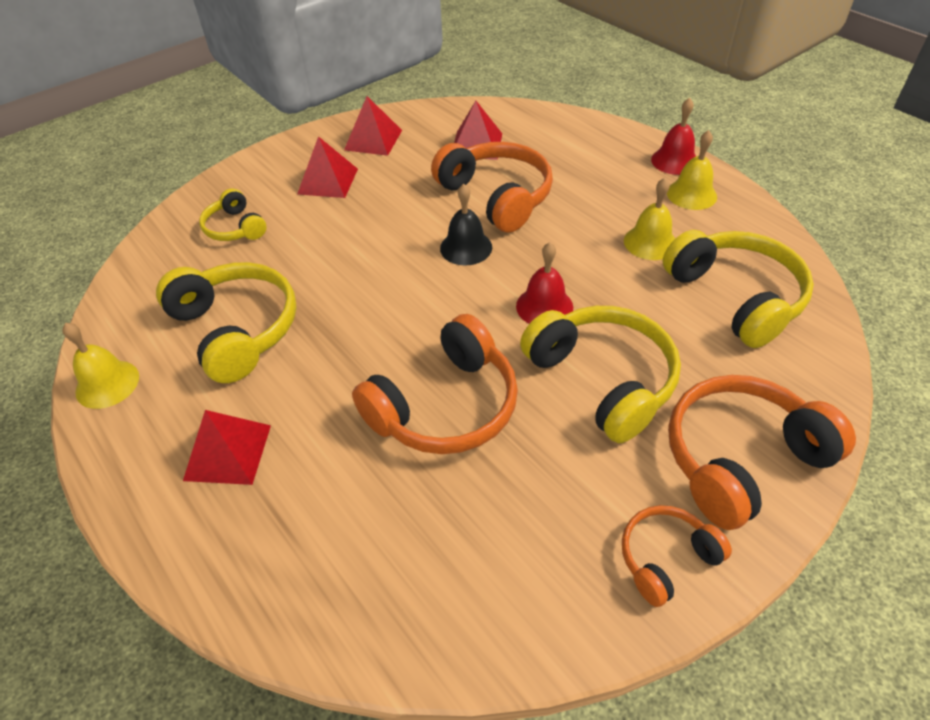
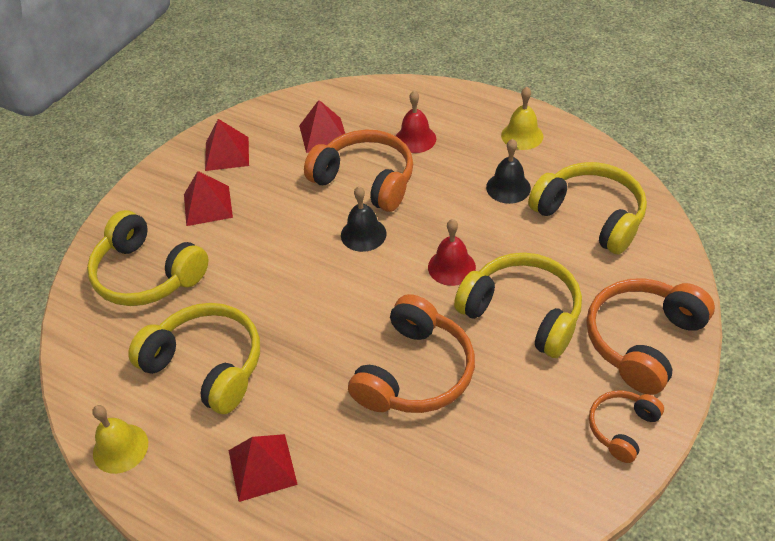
camera: 20 degrees left, 0 degrees up
(235, 228) = (148, 274): yellow headphones -> yellow headphones, size x1.81
(650, 242) = (508, 187): yellow bell -> black bell
(674, 161) = (496, 108): red bell -> red bell (415, 139)

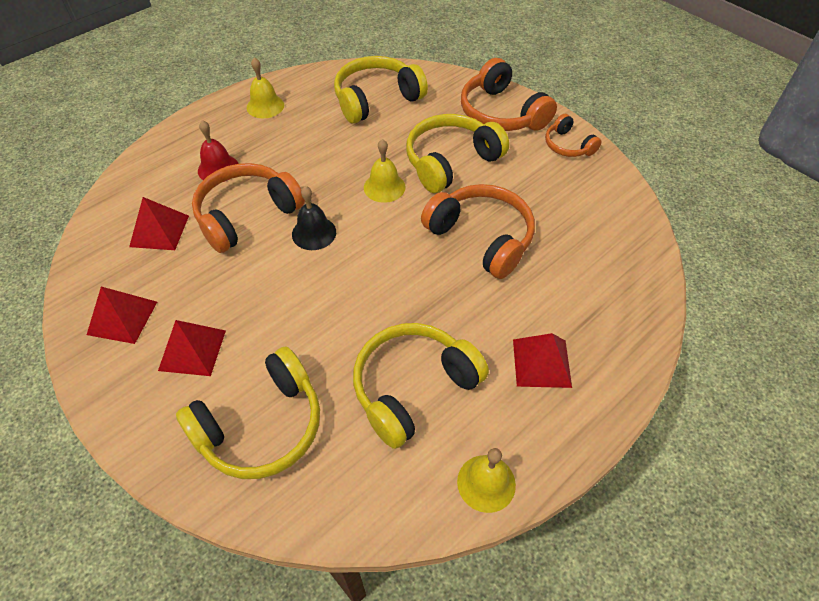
camera: 75 degrees left, 5 degrees up
(451, 267) = (384, 187): red bell -> yellow bell
(508, 187) = (318, 131): black bell -> none

